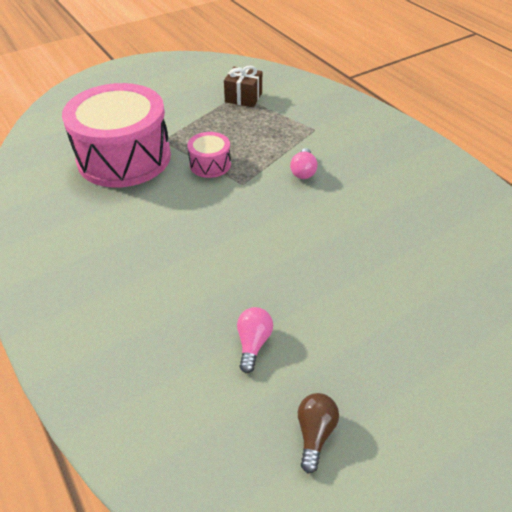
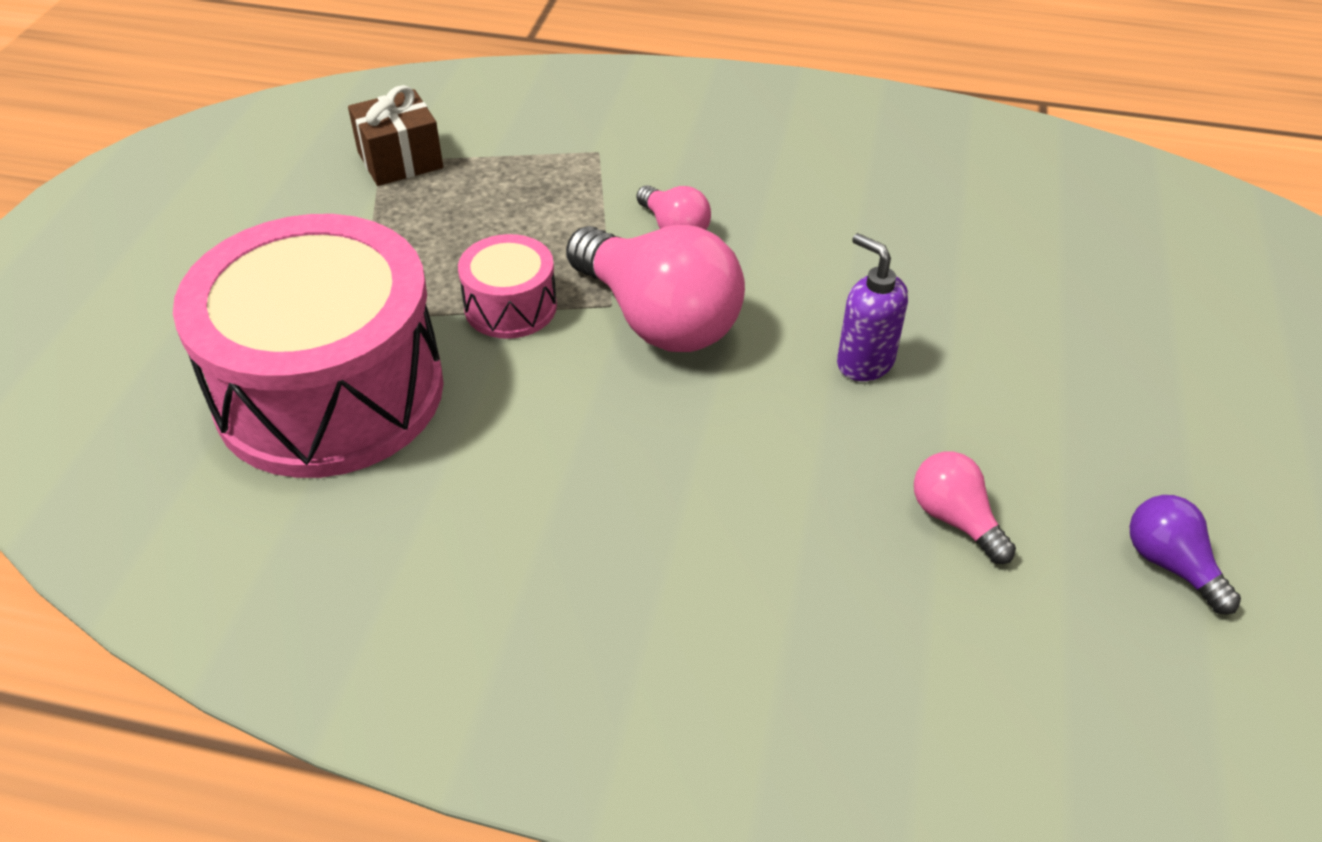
camera: 45 degrees left, 0 degrees up
(251, 198) = (657, 319): none -> pink light bulb
(304, 264) = (864, 362): none -> purple soap dispenser
(314, 433) = (1170, 564): brown light bulb -> purple light bulb

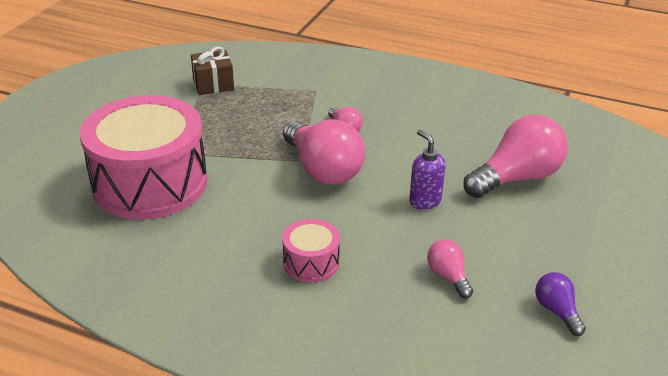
camera: 10 degrees right, 10 degrees down
(510, 307) = (249, 156): pink drum -> pink drum (311, 262)
(1013, 292) = (516, 178): none -> pink light bulb

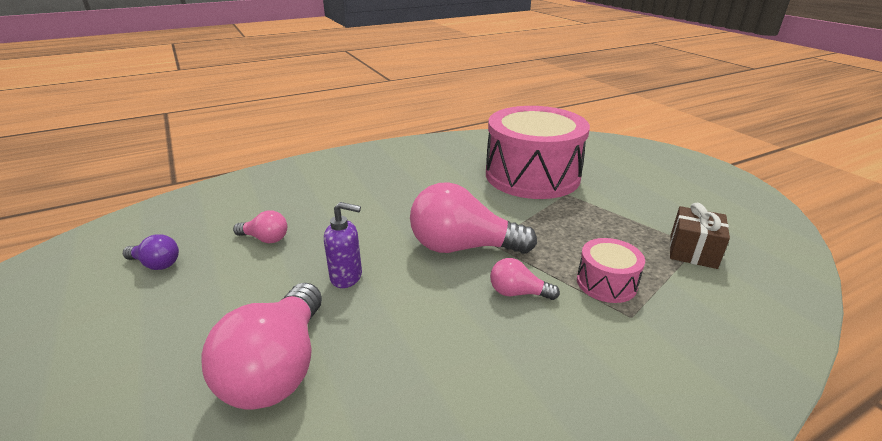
camera: 130 degrees right, 5 degrees down
(311, 262) = (367, 197): pink drum -> pink drum (606, 283)

